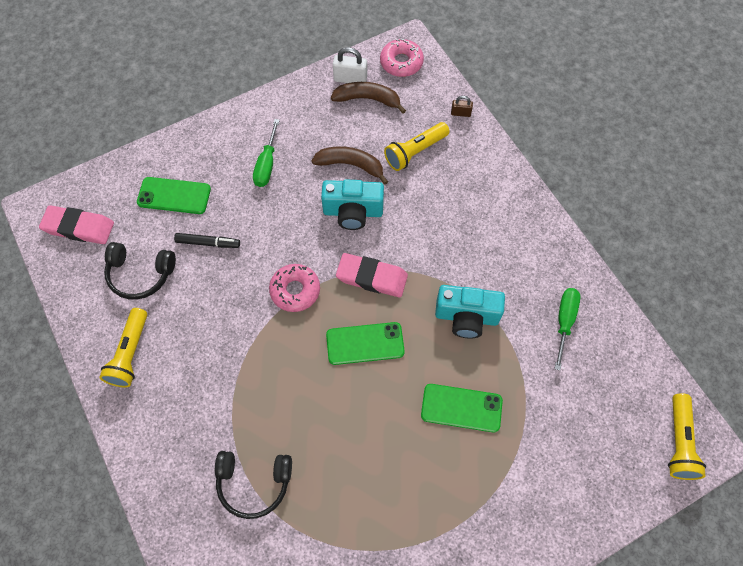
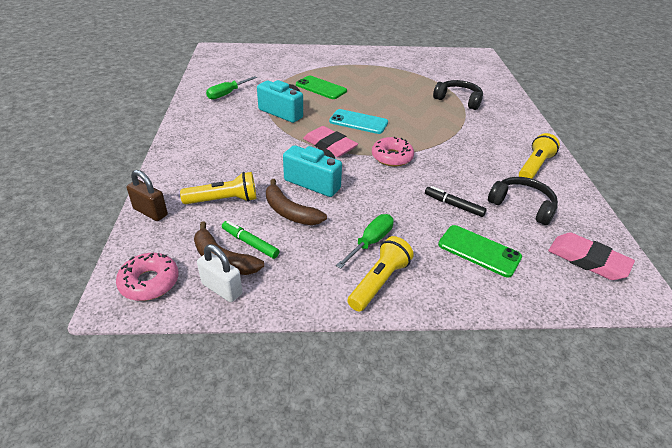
camera: 155 degrees left, 25 degrees down
(359, 121) = (250, 243): none -> green marker
(365, 343) = (358, 122): green phone -> turquoise phone
(460, 113) = (150, 212): brown padlock -> brown padlock, size x1.67
(679, 442) = (224, 53): yellow flashlight -> yellow flashlight (379, 282)

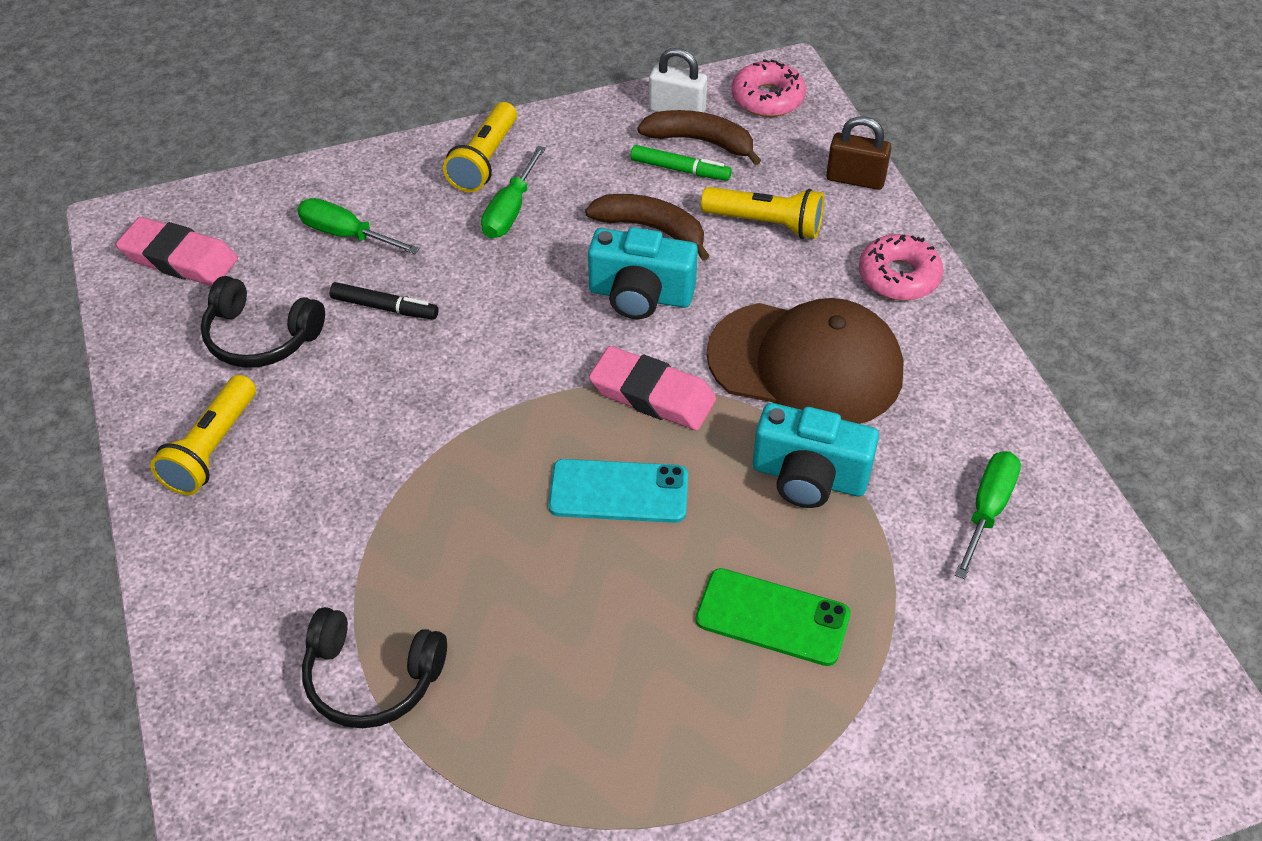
camera: 165 degrees right, 10 degrees up
(224, 200) = (766, 223): yellow flashlight -> yellow flashlight turned 135 degrees counterclockwise
(255, 141) = (805, 364): none -> brown cap
(392, 157) = (515, 396): pink donut -> pink donut (899, 276)
(479, 251) = (346, 234): green phone -> green screwdriver

